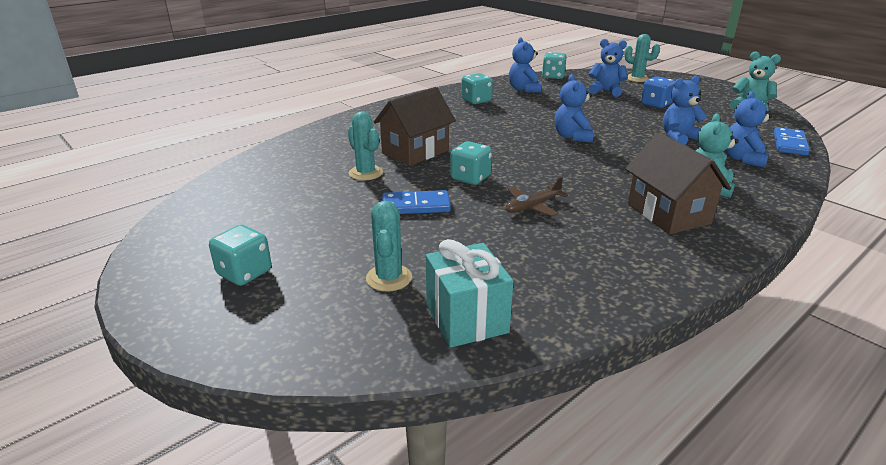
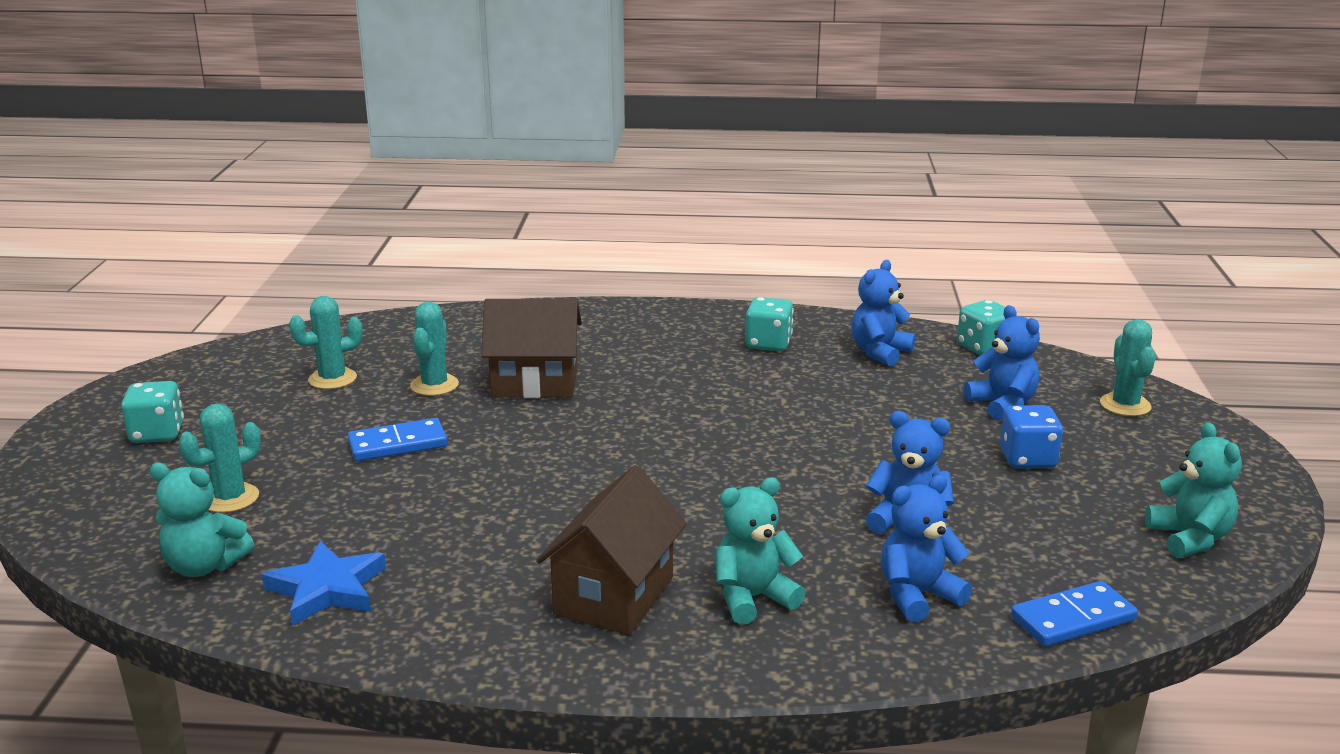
camera: 45 degrees right, 5 degrees down
(296, 194) = (332, 379): none -> turquoise cactus
(416, 206) = (398, 444): blue domino -> blue domino turned 60 degrees counterclockwise
(466, 318) = (204, 566): turquoise gift -> turquoise teddy bear
(470, 178) = (515, 441): turquoise dice -> none
(532, 207) = (496, 505): brown plane -> none
(557, 286) = (327, 589): none -> blue star
(572, 137) = (761, 449): blue teddy bear -> none

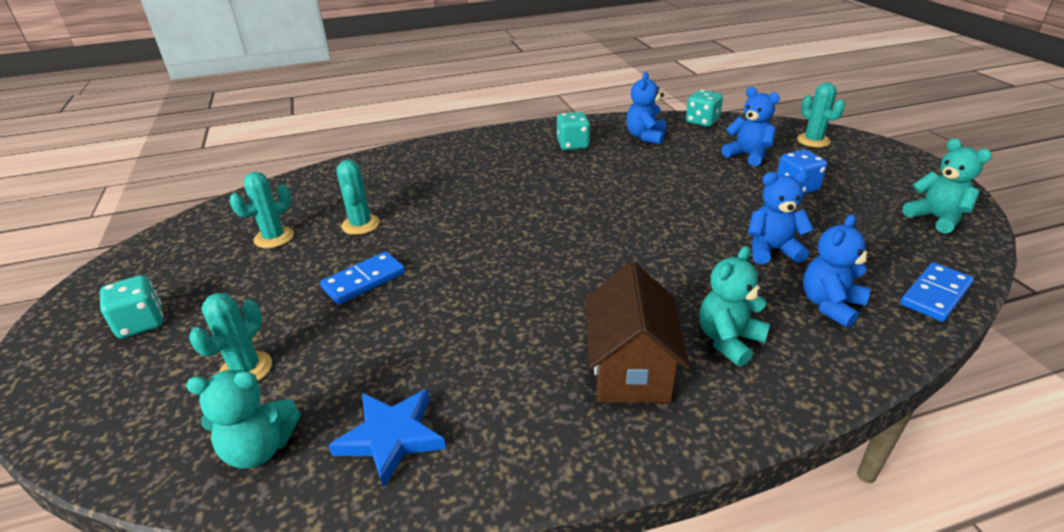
camera: 20 degrees left, 10 degrees up
(535, 383) = (436, 206): brown house -> none

